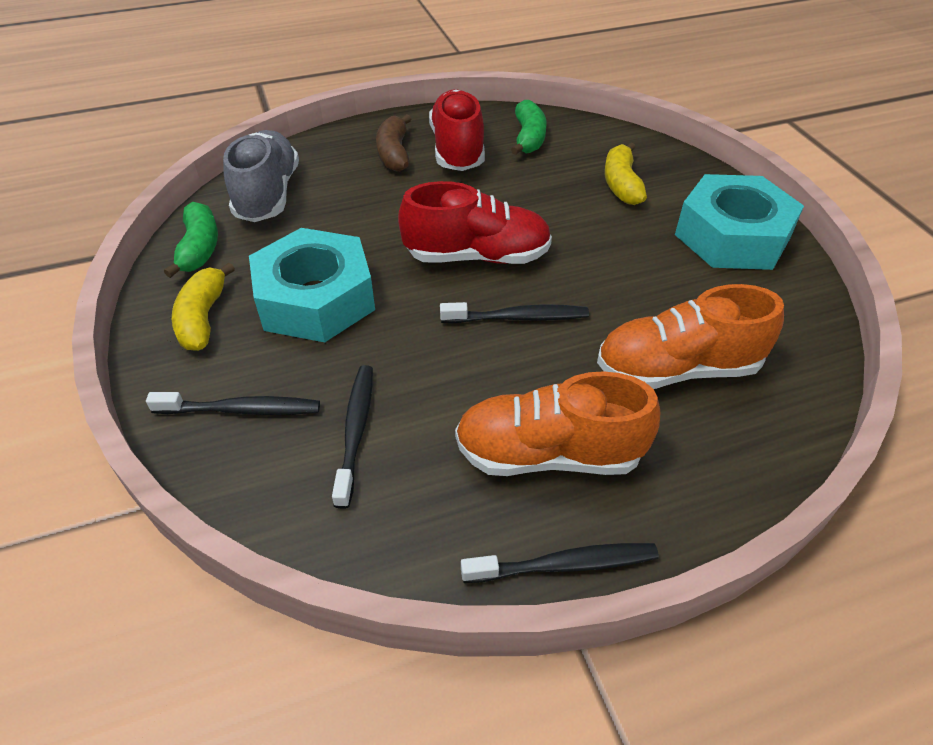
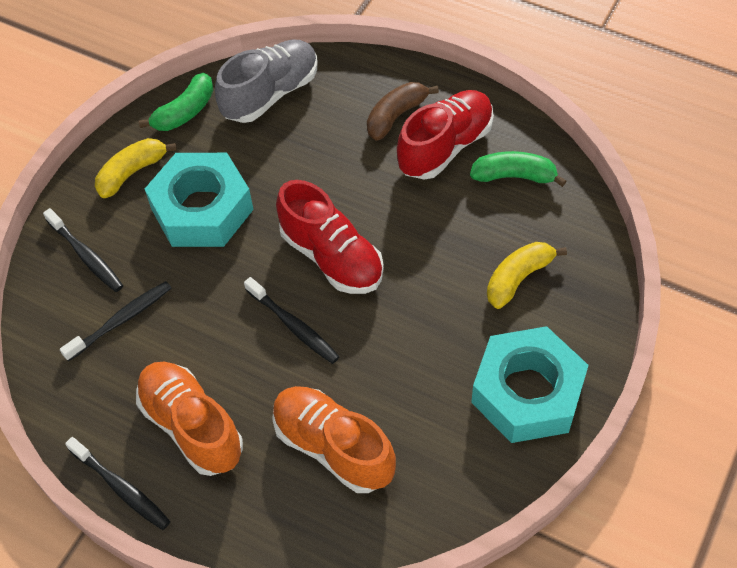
camera: 50 degrees right, 10 degrees up
(528, 138) = (514, 176): green banana -> green banana turned 135 degrees counterclockwise

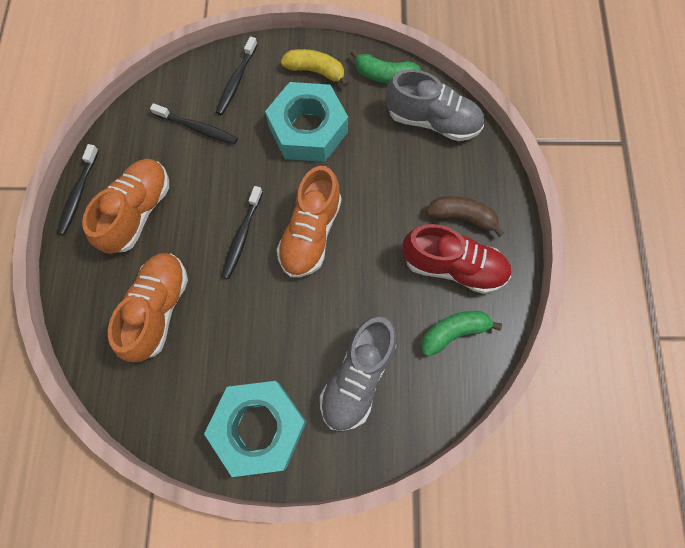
camera: 60 degrees right, 15 degrees up
(332, 257) = (311, 233): red shoe -> orange shoe
(514, 176) = (453, 332): green banana -> green banana turned 90 degrees counterclockwise
(518, 278) = (358, 377): yellow banana -> grey shoe

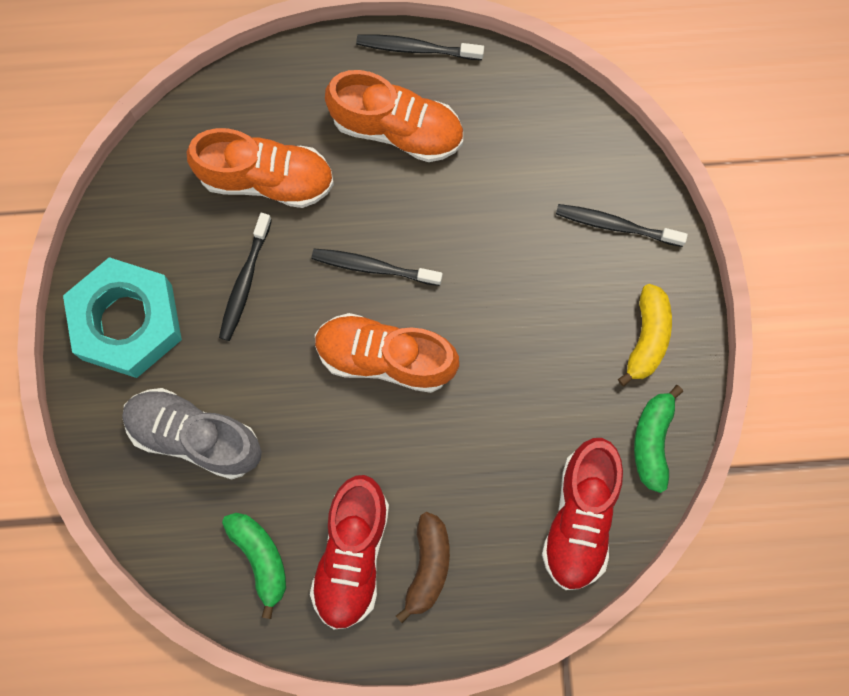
camera: 85 degrees right, 5 degrees up
(197, 128) = (532, 183): black toothbrush -> black toothbrush (245, 282)
(308, 129) = (546, 337): turquoise nut -> none
(432, 121) = (580, 518): grey shoe -> red shoe

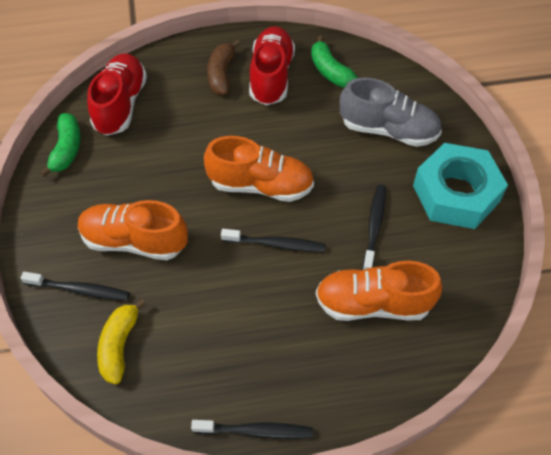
camera: 175 degrees right, 20 degrees down
(397, 128) = (267, 354): orange shoe -> orange shoe (134, 241)
(647, 338) = (63, 212): yellow banana -> yellow banana (119, 345)

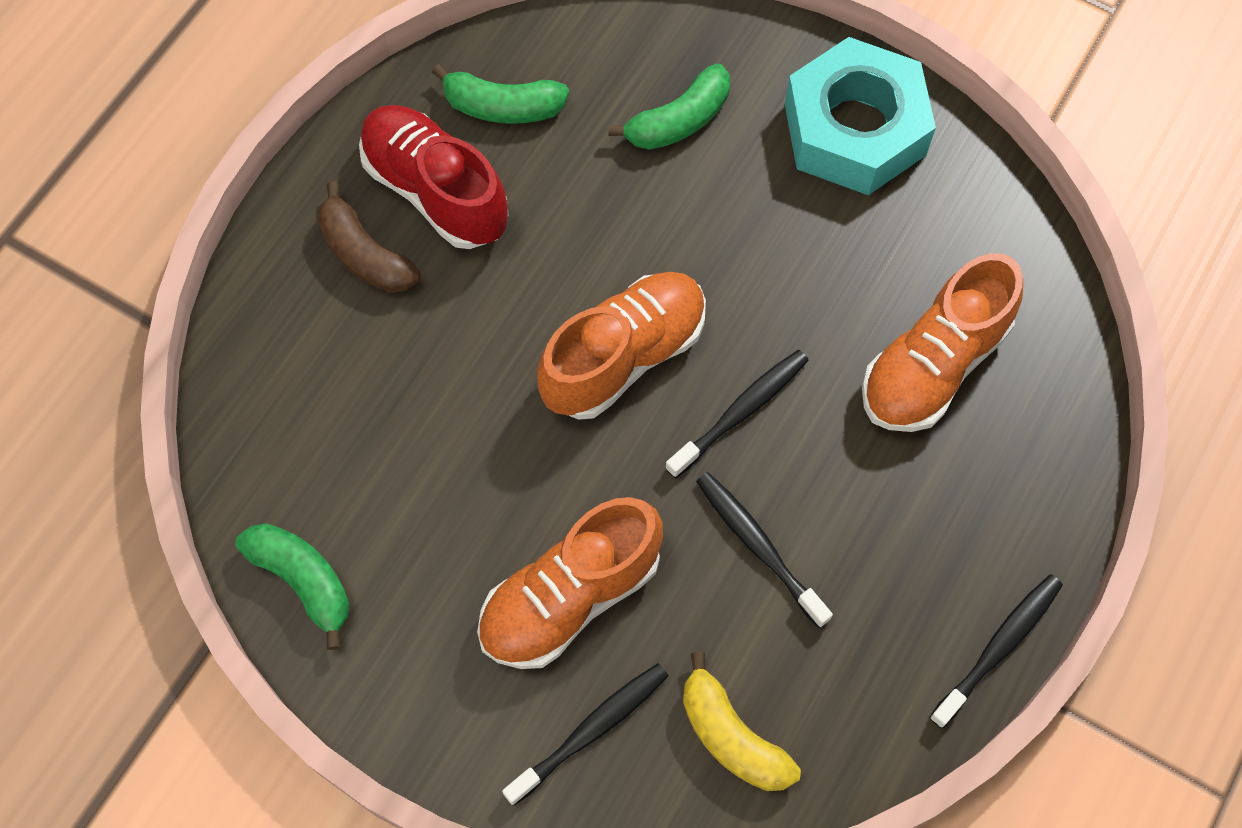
camera: 50 degrees left, 10 degrees up
(121, 104) = (286, 440): red shoe -> none
(374, 226) = (819, 268): black toothbrush -> black toothbrush (758, 546)
(388, 130) = (678, 121): grey shoe -> green banana

